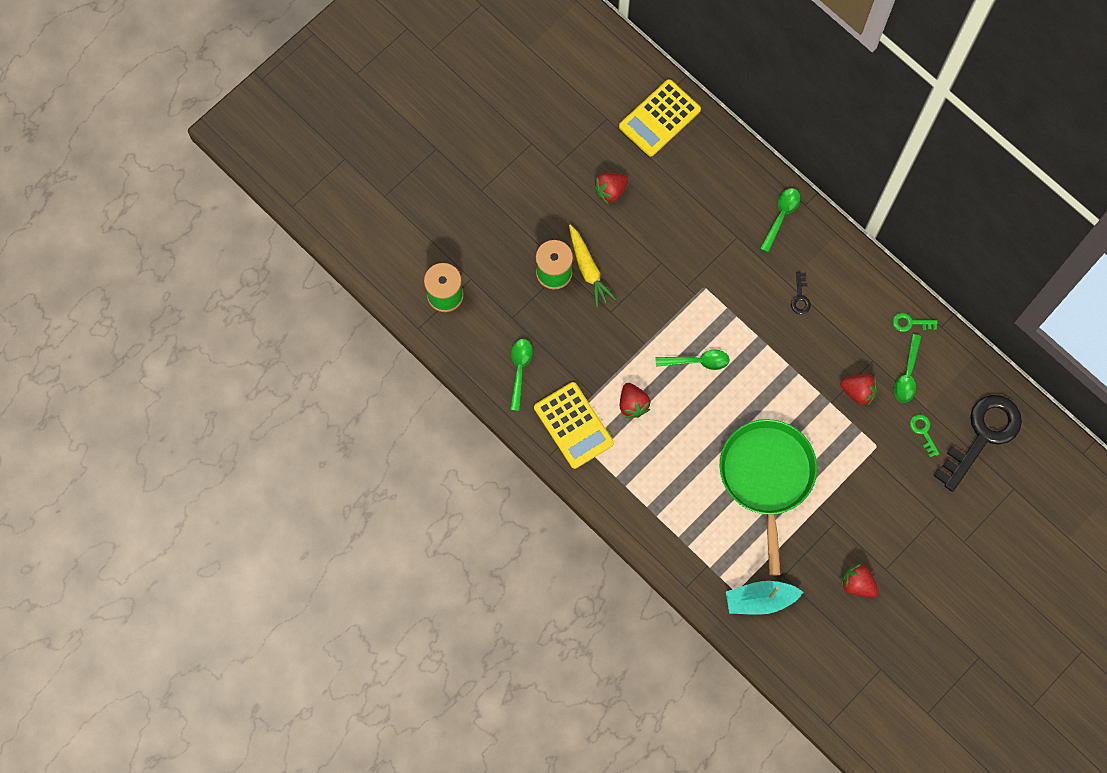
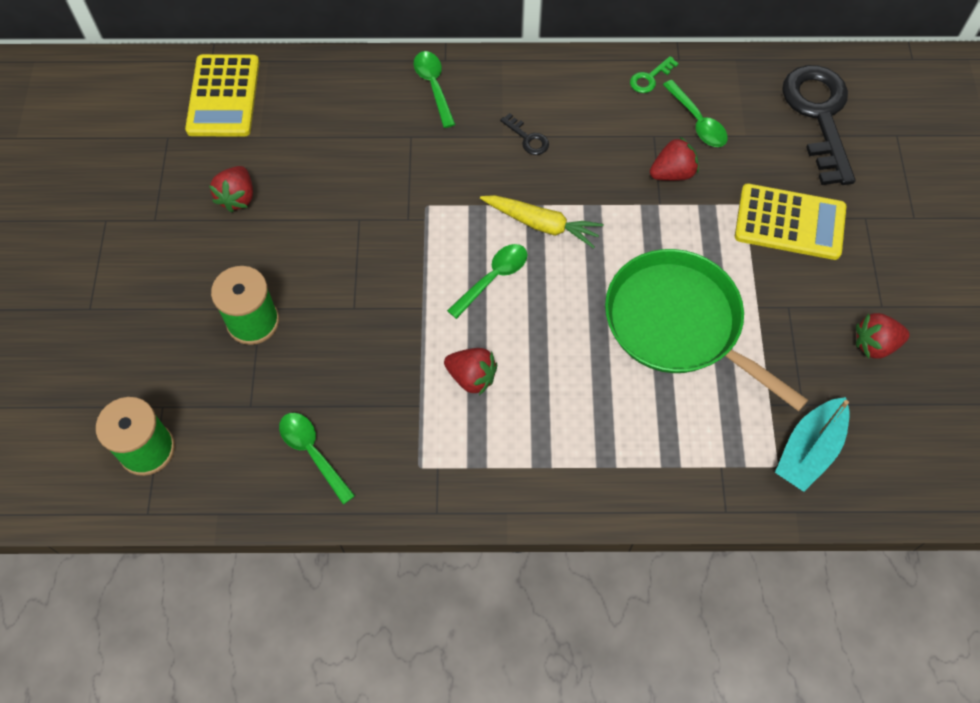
camera: 45 degrees left, 10 degrees down
(573, 425) = (431, 456): yellow calculator -> yellow calculator (789, 222)
(588, 269) = (287, 288): yellow carrot -> yellow carrot (541, 224)
(923, 432) = (768, 156): green key -> none

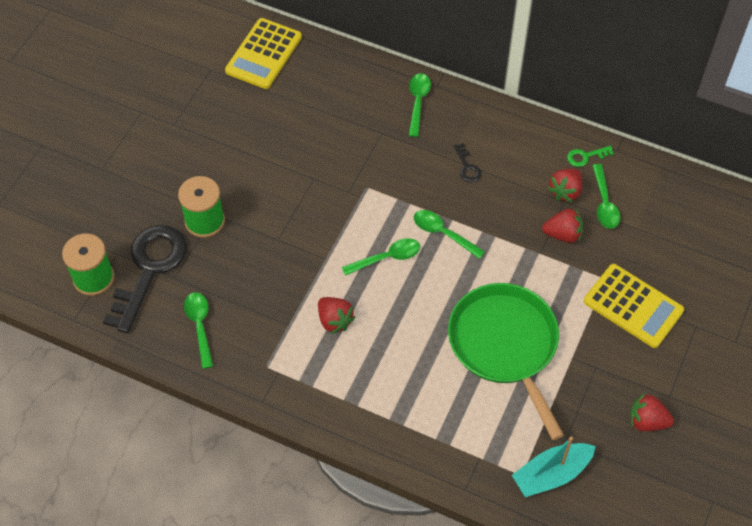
camera: 25 degrees right, 5 degrees down
(237, 197) = (237, 130): red strawberry -> red strawberry (565, 192)
(541, 224) = (443, 233): yellow carrot -> green spoon
(819, 116) = (704, 235): black key -> black key (149, 270)

